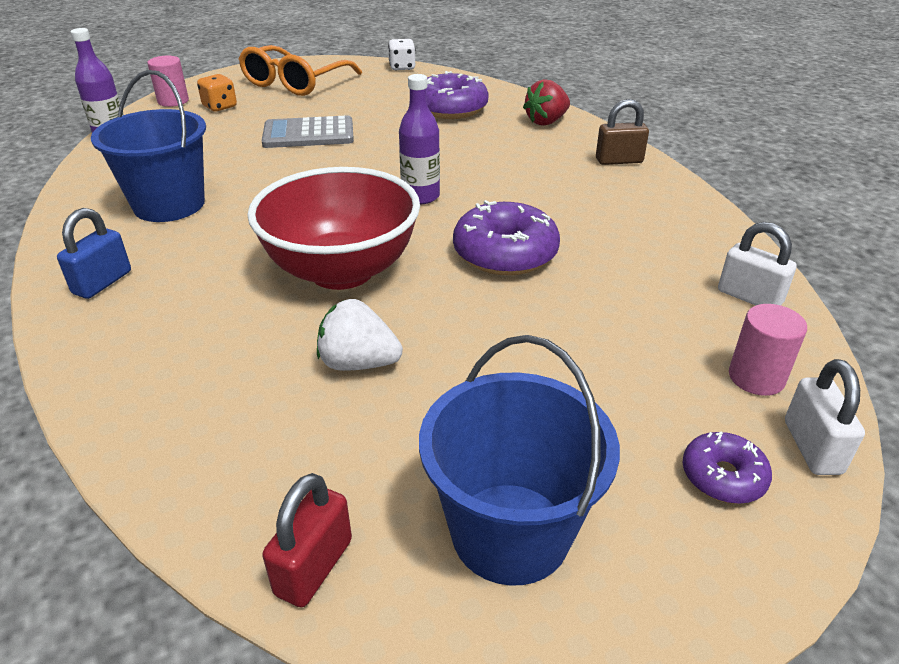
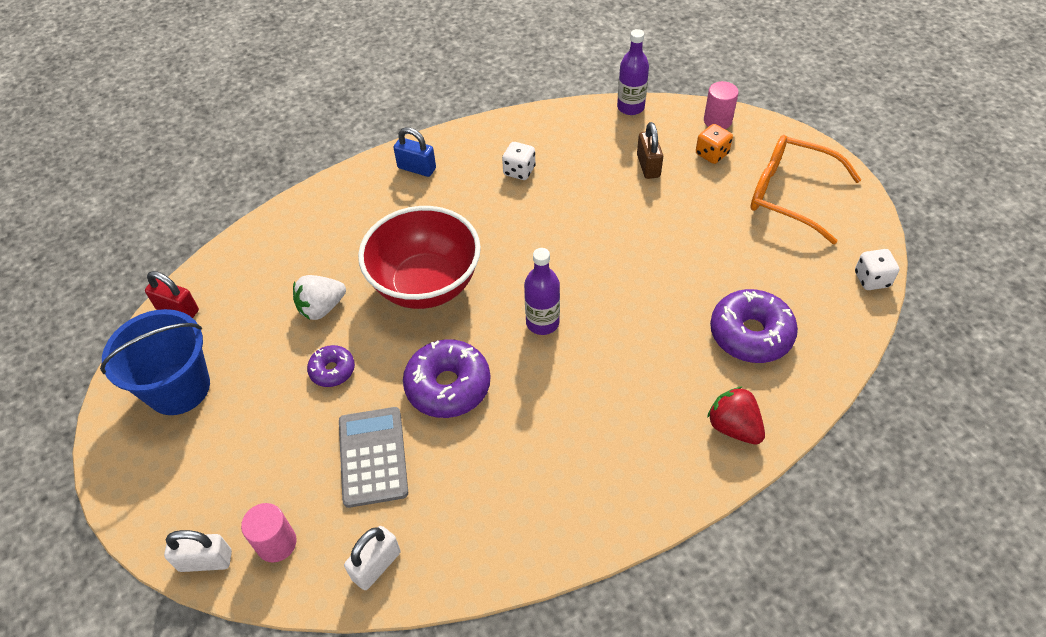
camera: 90 degrees right, 15 degrees up
(169, 205) = (519, 171): blue bucket -> white dice
(308, 134) = (661, 227): grey calculator -> grey calculator (372, 457)
(358, 363) = (322, 308): white strawberry -> white strawberry turned 135 degrees counterclockwise
(619, 161) = (637, 493): brown padlock -> brown padlock (648, 166)
(723, 477) = (193, 499): purple donut -> purple donut (332, 370)

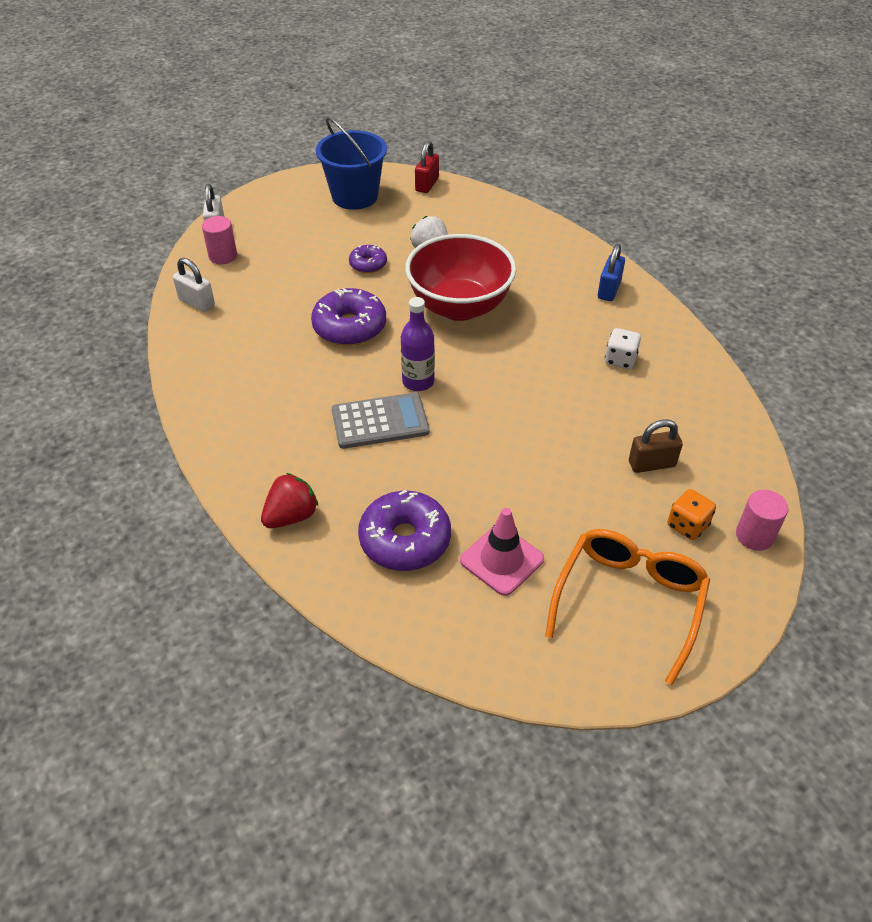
camera: 85 degrees right, 5 degrees down
(372, 457) = (286, 292): grey calculator -> grey calculator (380, 421)
(630, 107) = (754, 450): purple bottle -> none
(762, 267) = (501, 560): none -> pink traffic cone
(871, 279) = (491, 671): white dice -> none

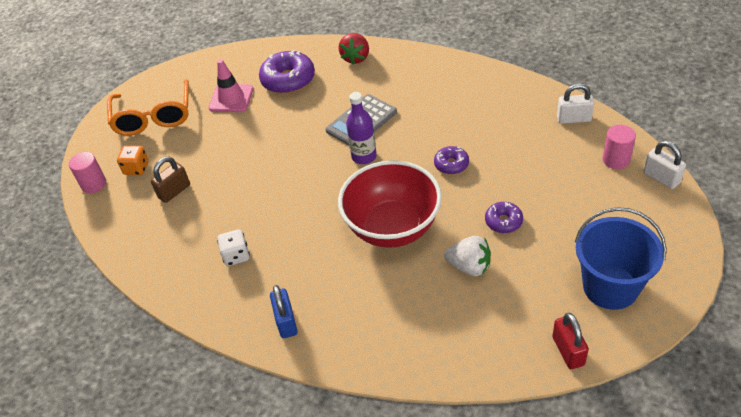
camera: 150 degrees right, 0 degrees up
(349, 327) = (451, 164): purple donut -> purple donut, size x0.55

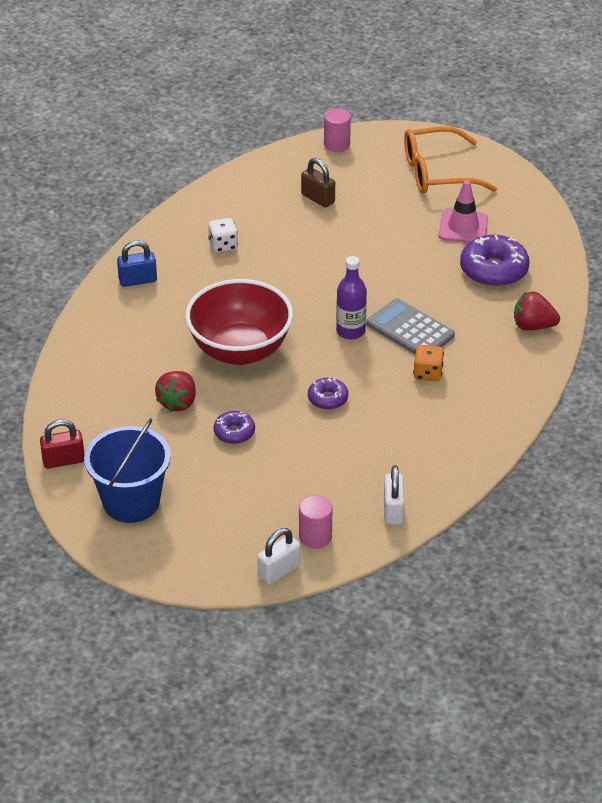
camera: 85 degrees right, 5 degrees down
(136, 168) = (356, 170): orange dice -> orange dice (427, 373)
(469, 266) = (178, 402): white strawberry -> red strawberry

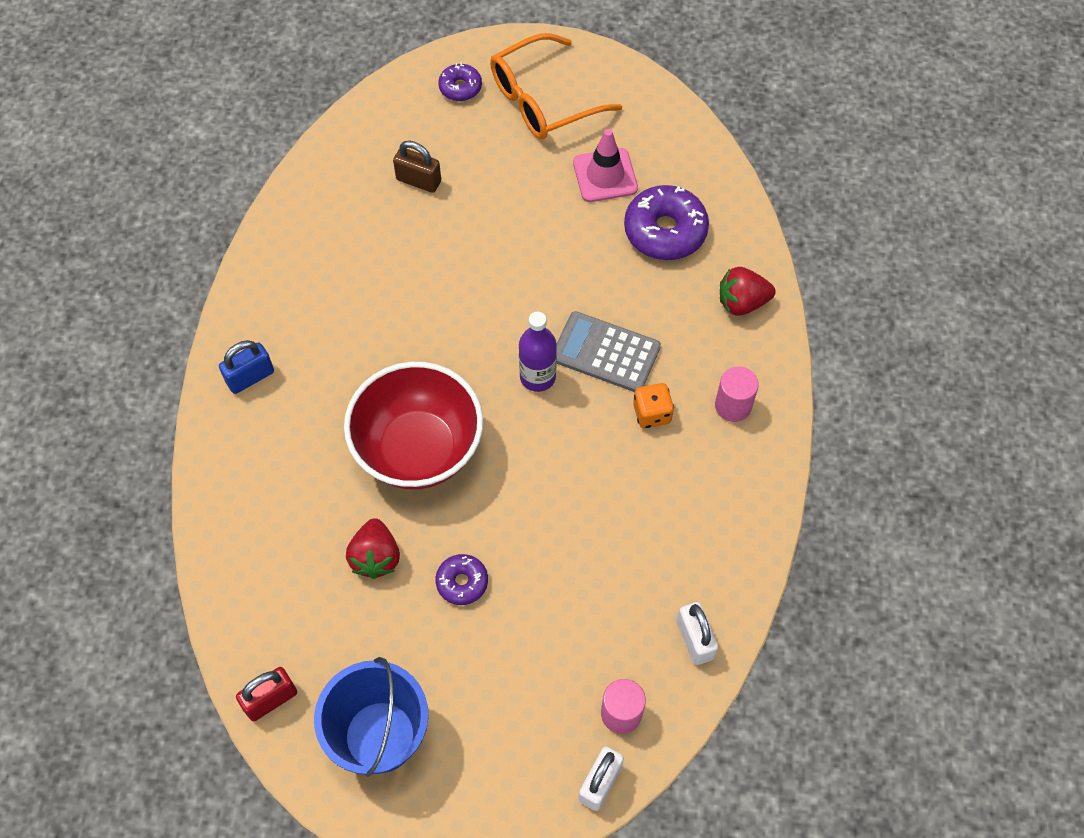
camera: 20 degrees left, 20 degrees up
(223, 245) = (333, 289): white dice -> none
(327, 399) = (552, 491): purple donut -> purple donut (460, 87)
(336, 145) = (408, 90): pink cylinder -> pink cylinder (733, 406)

